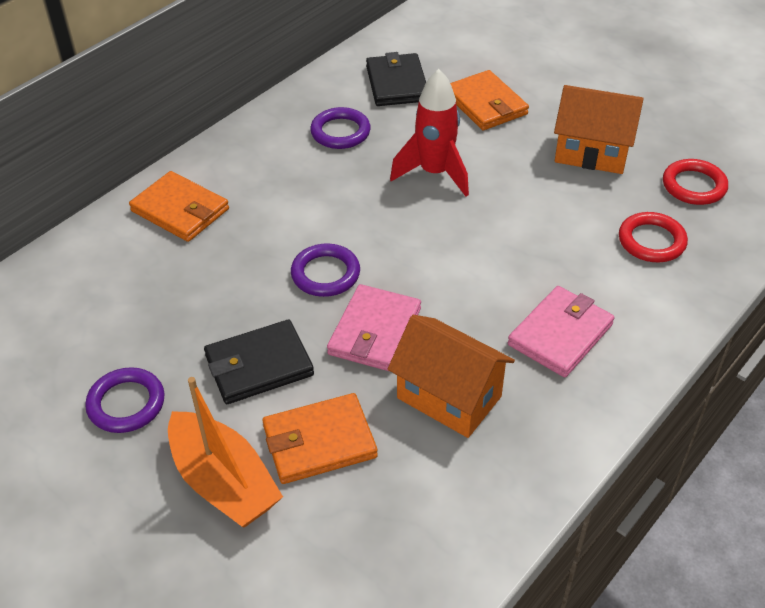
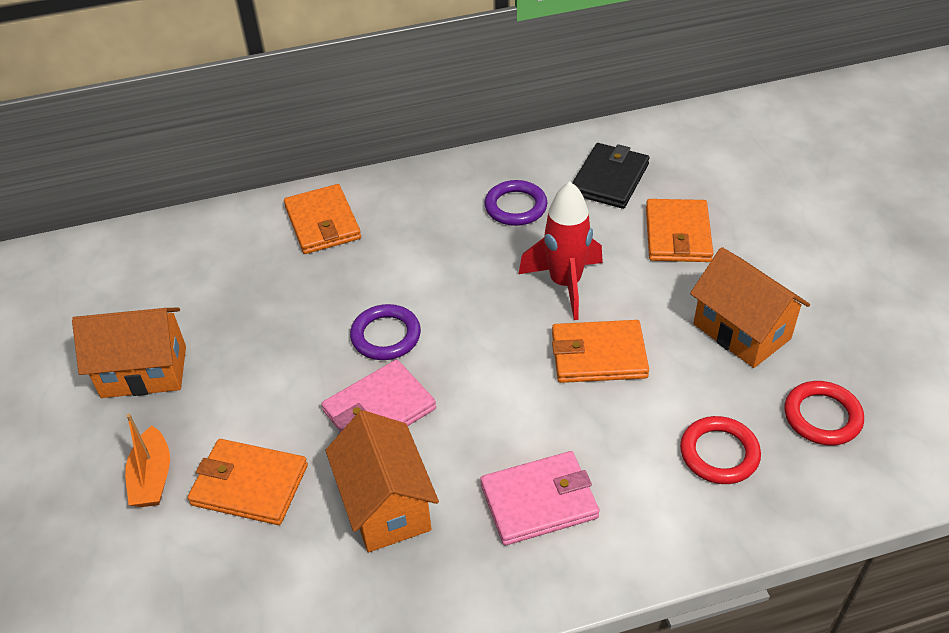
camera: 35 degrees right, 0 degrees up
(126, 404) = (144, 372): purple ring -> orange house
(224, 482) = (152, 478): orange boat -> orange boat, size x0.63
(259, 365) = (263, 391): black wallet -> none
(507, 213) = (598, 355): none -> orange wallet

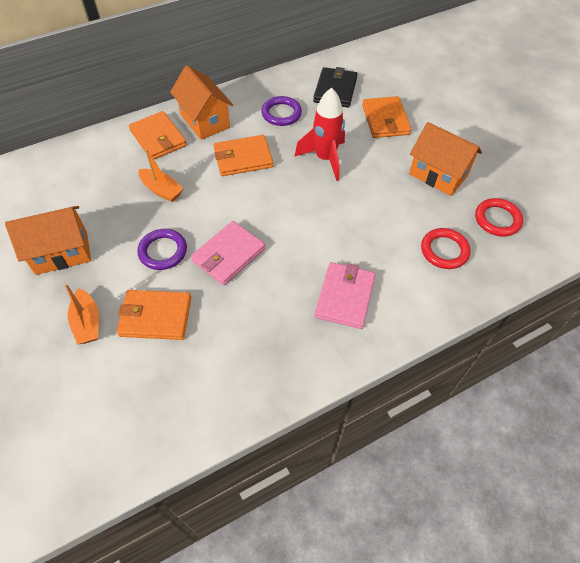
camera: 15 degrees left, 10 degrees up
(307, 300) = (162, 190): none -> orange boat
(386, 336) = (220, 206): purple ring -> purple ring (163, 251)
(386, 505) = (249, 315): orange house -> orange house (205, 121)
(539, 501) = (345, 297): pink wallet -> pink wallet turned 45 degrees counterclockwise
(598, 355) = (357, 201): orange wallet -> orange wallet (243, 158)

